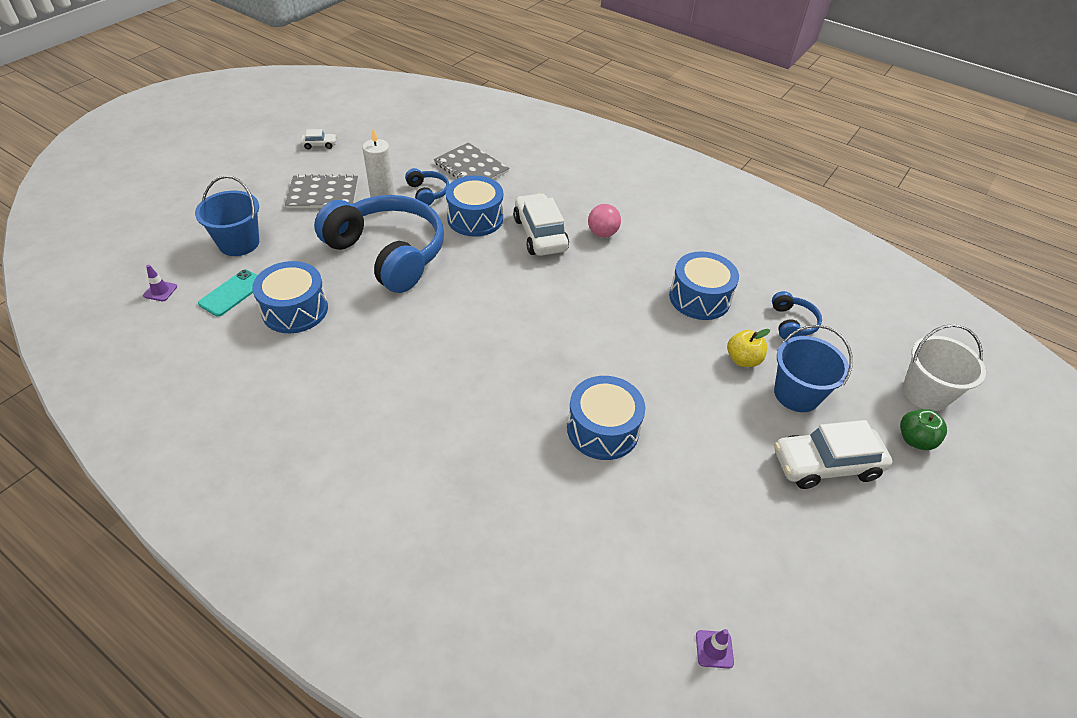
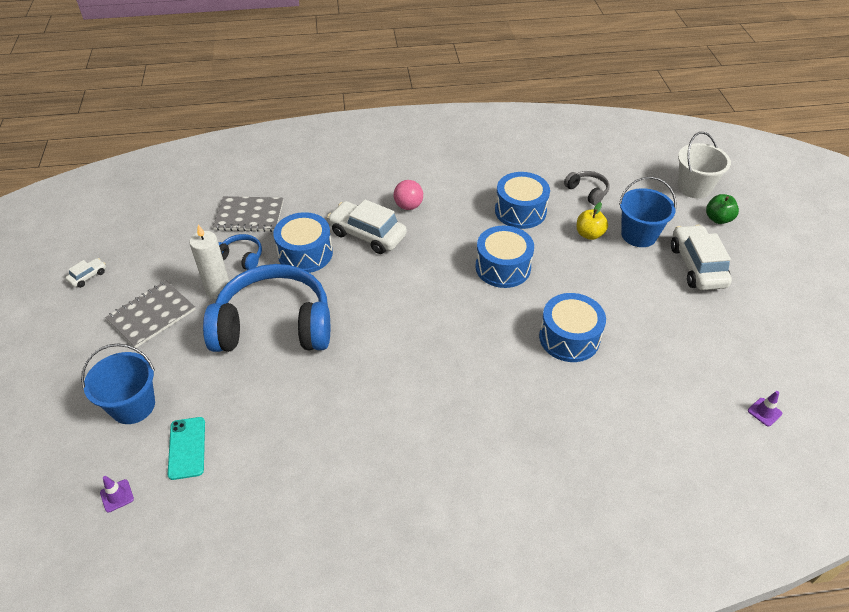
camera: 40 degrees left, 0 degrees up
(295, 310) = (259, 420): blue drum -> blue drum (503, 267)
(792, 323) = (587, 191): blue headphones -> grey headphones
(825, 464) = (697, 266): white car -> white car turned 135 degrees clockwise

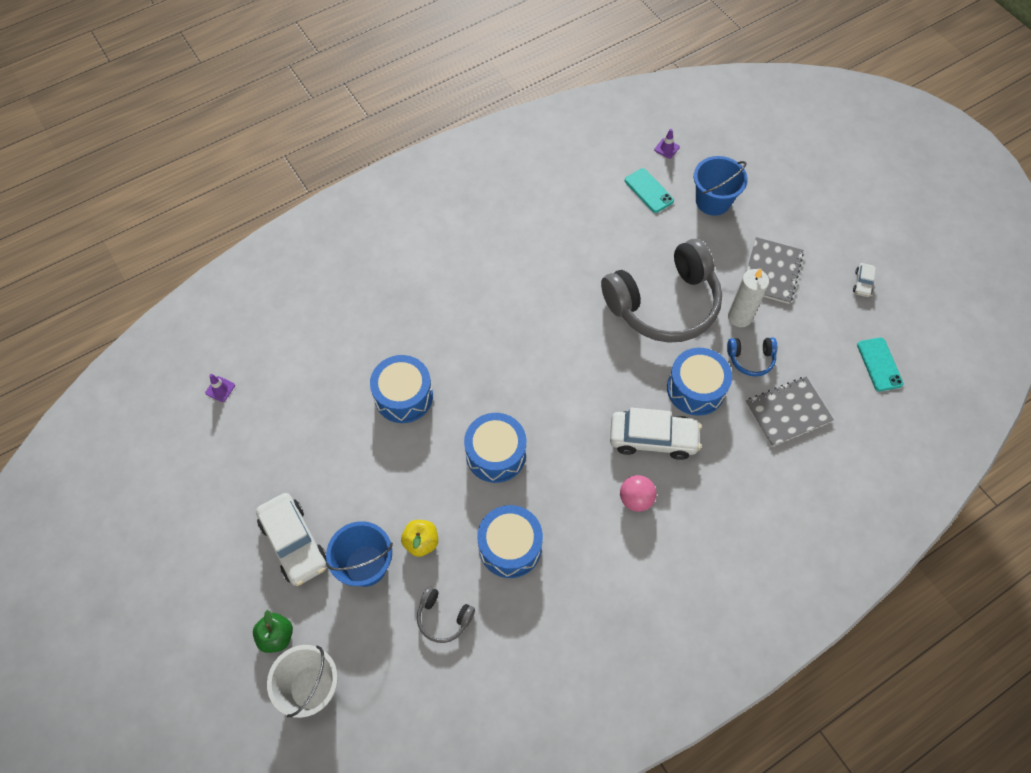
camera: 155 degrees right, 15 degrees up
(147, 219) = (879, 364): none -> turquoise phone
(274, 325) = (664, 304): blue headphones -> grey headphones

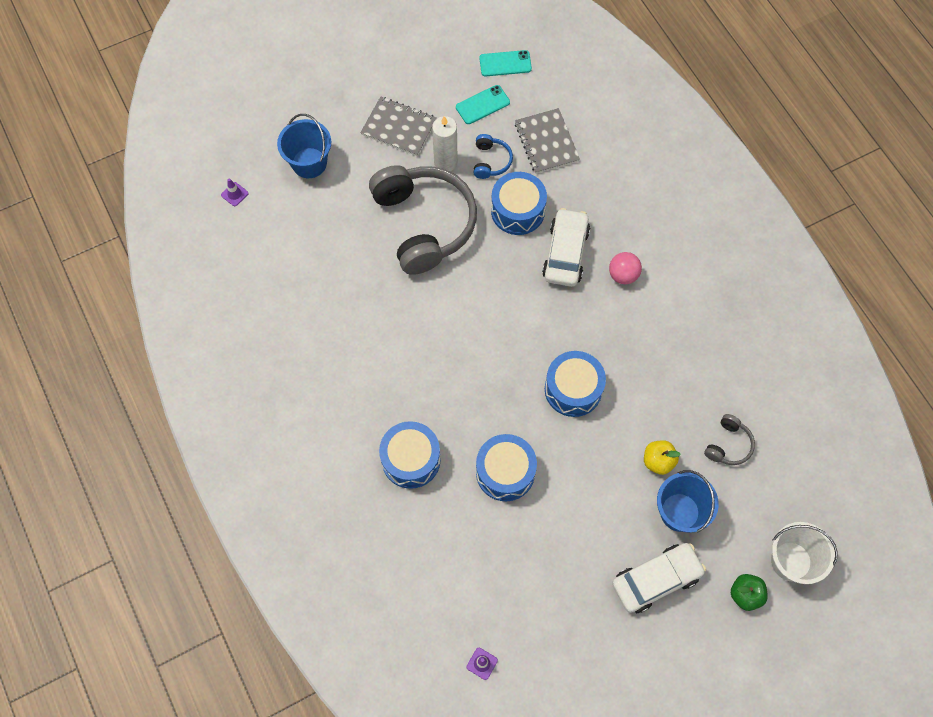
camera: 85 degrees left, 5 degrees up
(510, 547) = (664, 384): blue drum -> blue drum (411, 459)
(649, 191) = (286, 218): turquoise phone -> turquoise phone (482, 105)
(862, 283) = (420, 58): white car -> none

